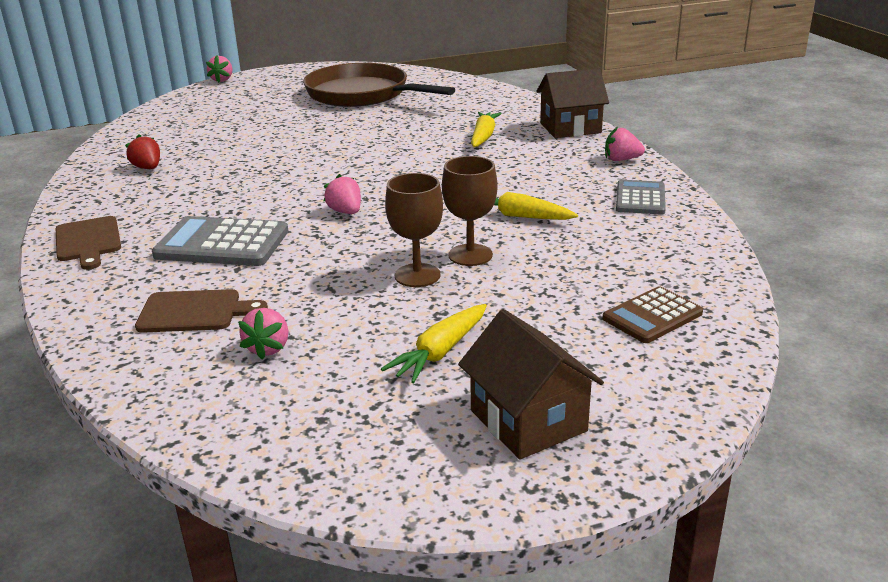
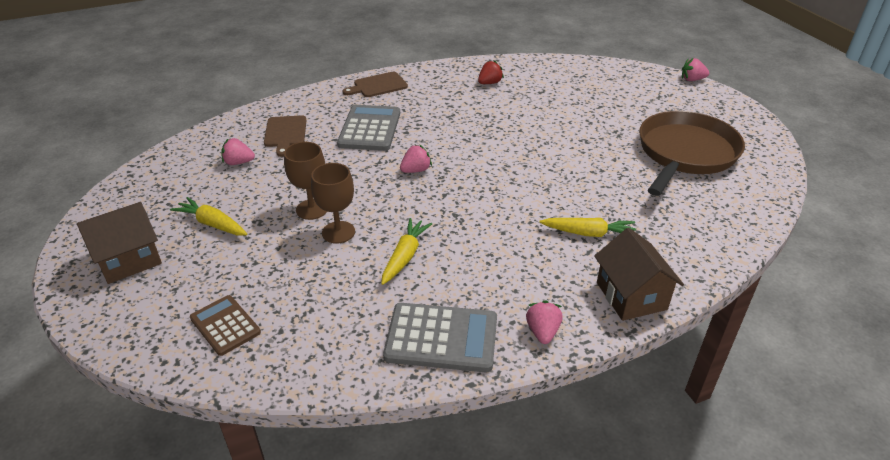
camera: 85 degrees right, 10 degrees up
(640, 198) = (441, 338): grey calculator -> grey calculator, size x1.58

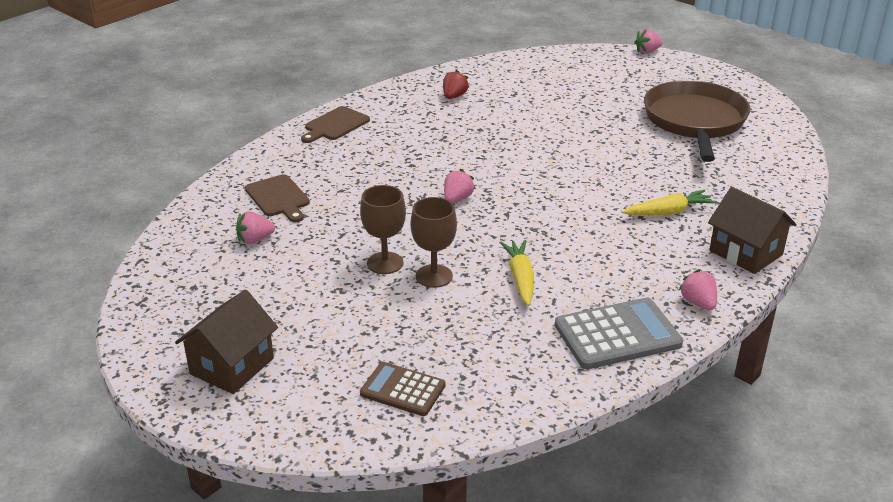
camera: 25 degrees left, 5 degrees down
(212, 224) = (290, 306): yellow carrot -> none
(370, 129) = (369, 171): grey calculator -> none

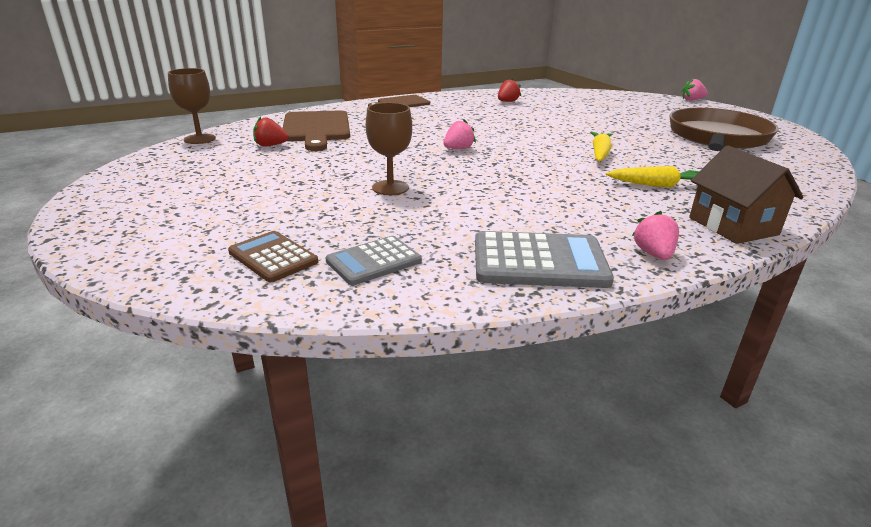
camera: 20 degrees right, 5 degrees down
(232, 366) = (150, 210): brown house -> none
(255, 240) = (270, 145): pink strawberry -> red strawberry
(279, 198) = (316, 128): brown cutting board -> brown cutting board, size x1.62
(385, 263) = (356, 173): brown goblet -> brown goblet (200, 139)
(489, 371) = (374, 261): none -> grey calculator
(520, 278) = (470, 203): yellow carrot -> yellow carrot (600, 153)

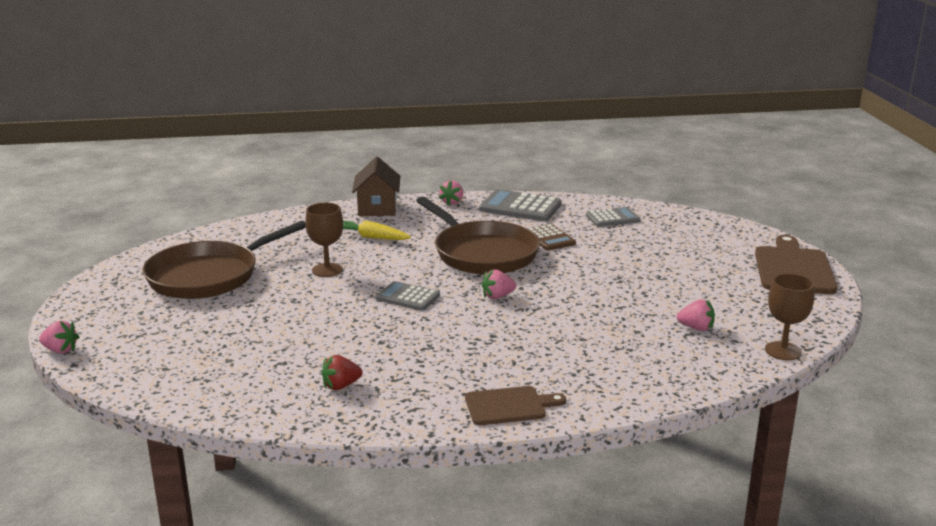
camera: 160 degrees left, 5 degrees down
(270, 145) = (696, 328): red strawberry -> pink strawberry
(273, 257) = (670, 227): brown calculator -> brown calculator (549, 238)
(316, 128) = (645, 353): brown cutting board -> brown cutting board (793, 268)
(390, 188) = (585, 262): brown goblet -> brown goblet (327, 270)
(514, 183) = (482, 253): none -> brown pan
(534, 141) = (407, 297): none -> grey calculator
(600, 153) = (365, 273): yellow carrot -> none

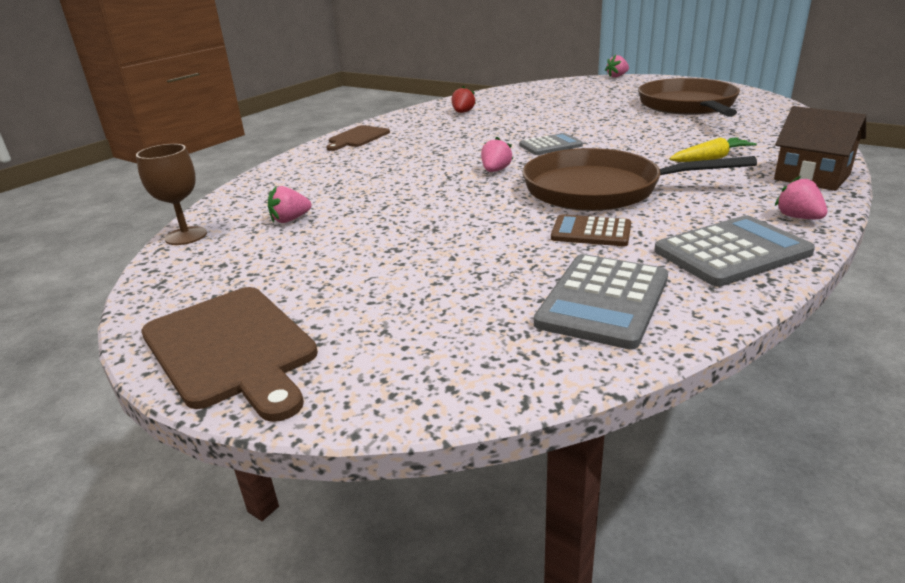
camera: 135 degrees right, 5 degrees up
(327, 270) = (648, 133): brown goblet -> none
(612, 218) = (603, 301): grey calculator -> grey calculator, size x1.58

